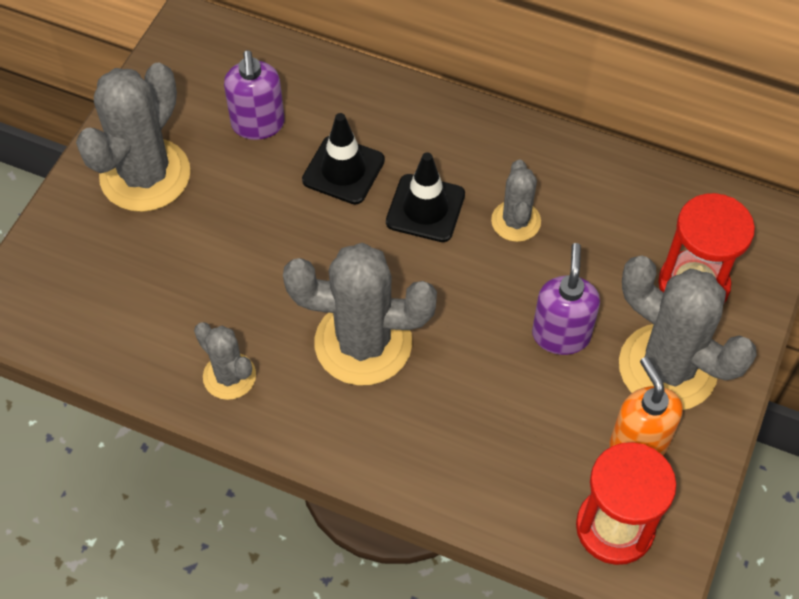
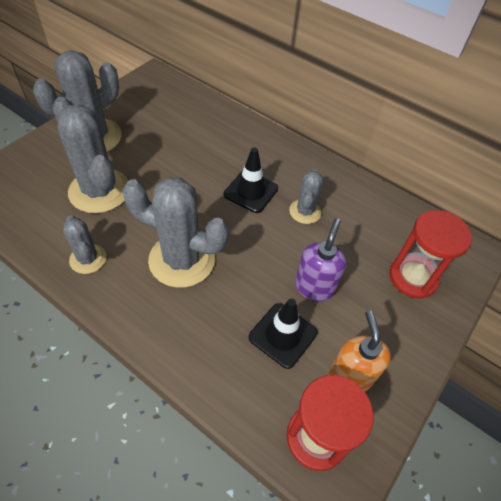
camera: 10 degrees right, 5 degrees down
(258, 125) = (169, 127): purple soap dispenser -> none
(343, 170) = (209, 160): black traffic cone -> black traffic cone (282, 335)
(667, 367) = (383, 327): grey cactus -> grey cactus (99, 191)

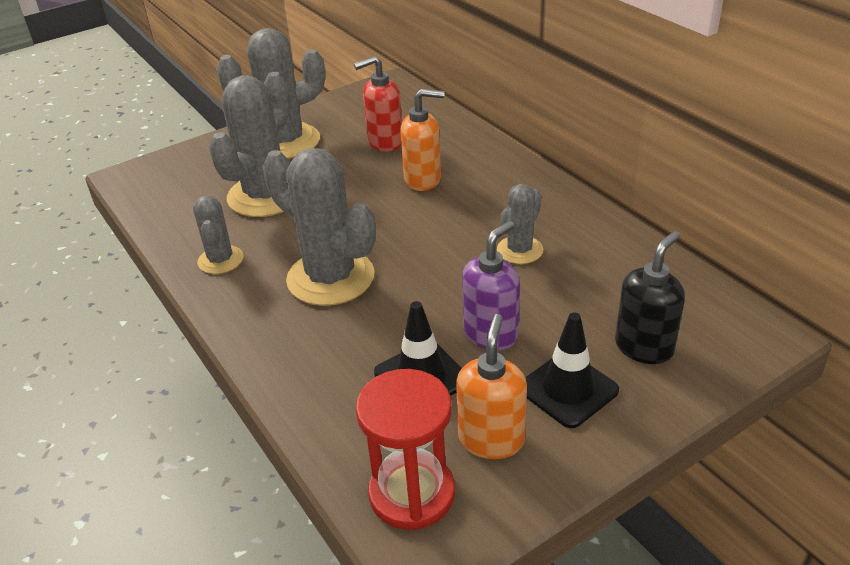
camera: 25 degrees right, 15 degrees down
(99, 191) = (266, 195): grey cactus -> grey cactus turned 45 degrees clockwise
(172, 129) = (385, 142): none -> red soap dispenser
(214, 159) = (423, 180): none -> orange soap dispenser
(251, 191) = (455, 219): black traffic cone -> black traffic cone (568, 389)
(413, 277) = (644, 347): red hourglass -> black soap dispenser

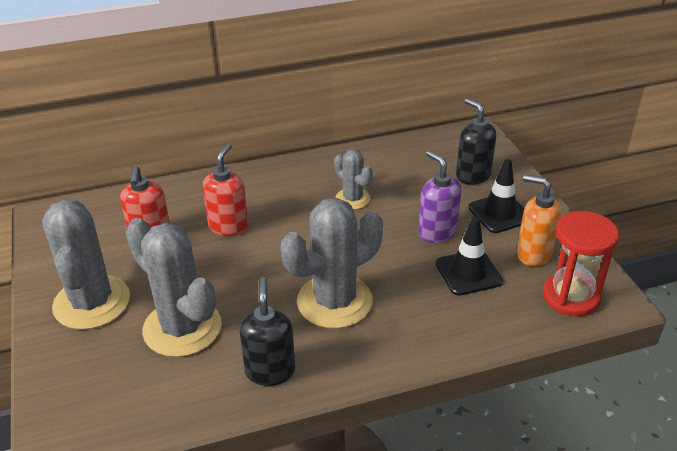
camera: 75 degrees left, 0 degrees up
(220, 260) = (270, 371): grey cactus -> black soap dispenser
(423, 180) = (228, 226): orange soap dispenser -> red soap dispenser

